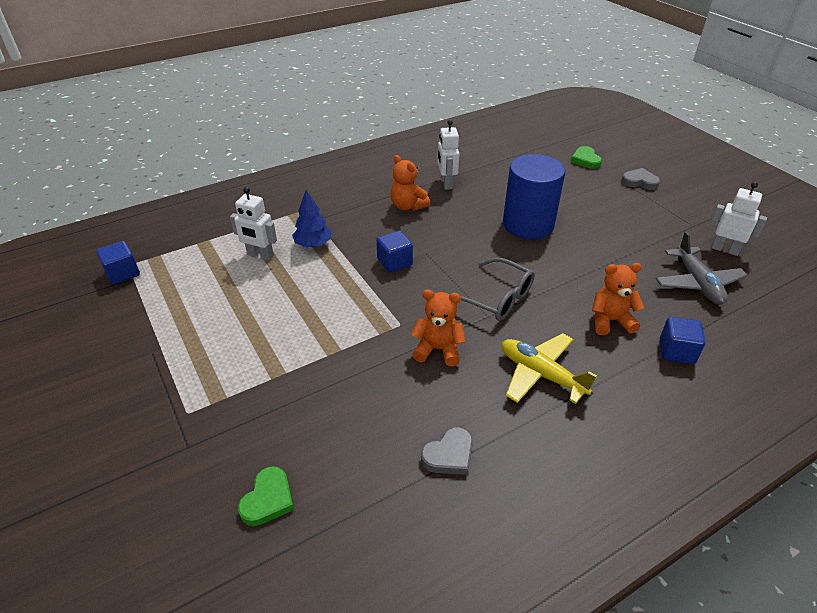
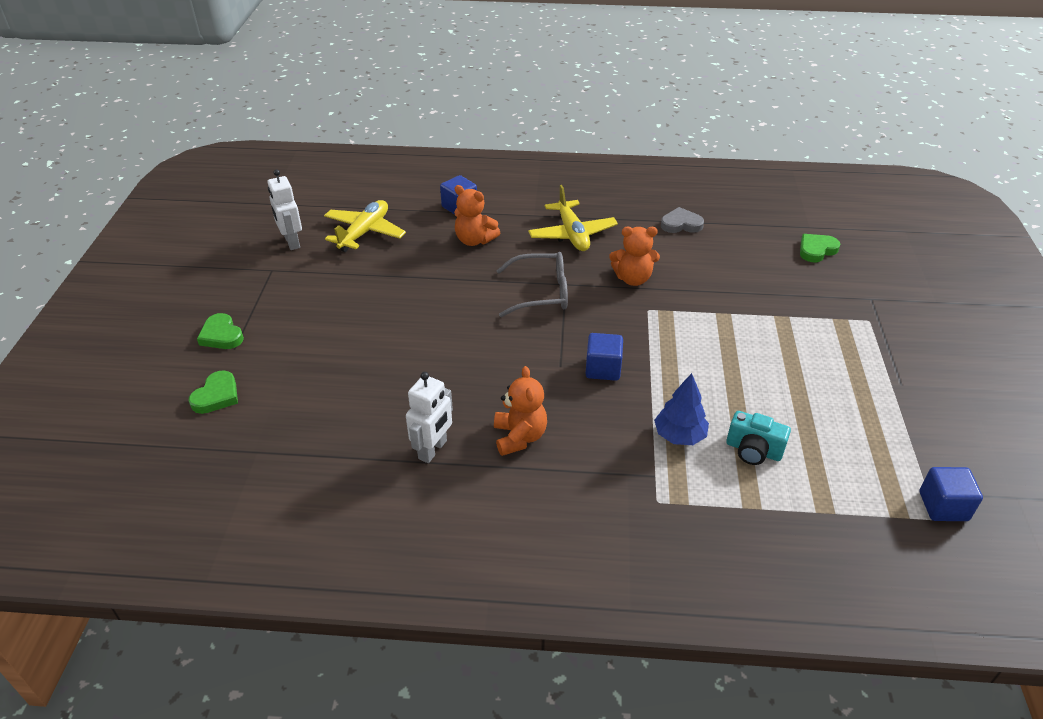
camera: 145 degrees left, 0 degrees up
(260, 255) = (753, 450): white robot -> turquoise camera
(438, 349) = (633, 279): orange teddy bear -> orange teddy bear turned 45 degrees counterclockwise
(497, 298) = (541, 293): grey glasses -> grey glasses turned 105 degrees clockwise
(528, 224) = (417, 345): blue cylinder -> none
(639, 182) = (221, 335): grey heart -> green heart
(697, 283) = (364, 232): grey plane -> yellow plane

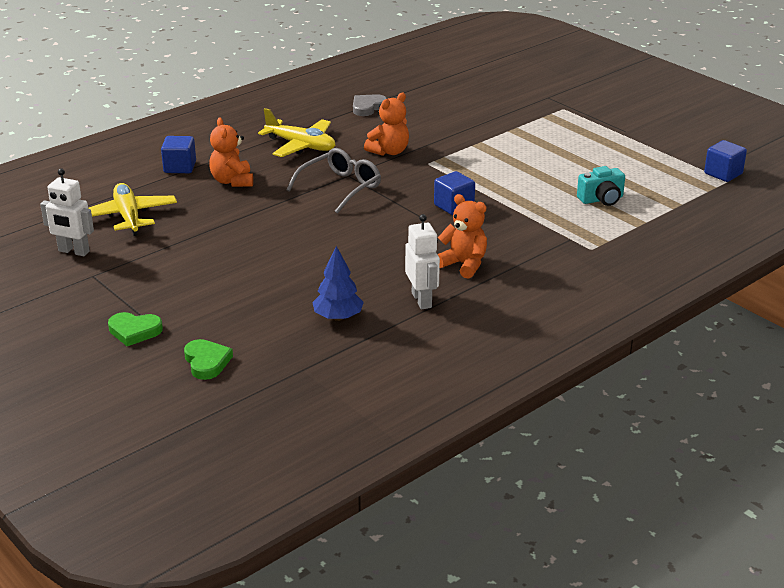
camera: 45 degrees left, 10 degrees down
(474, 240) = (232, 181): orange teddy bear -> orange teddy bear turned 90 degrees clockwise
(679, 436) = (553, 214): blue tree -> blue tree (338, 317)
(816, 250) = (477, 85): green heart -> none

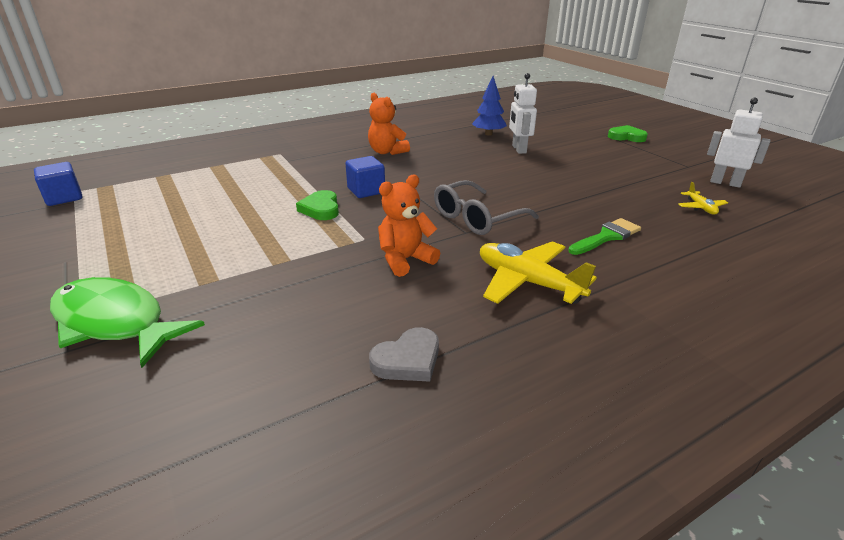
camera: 170 degrees left, 0 degrees up
(128, 217) = (700, 207): yellow plane -> yellow plane, size x0.50
(180, 167) = (688, 262): blue cube -> none
(207, 362) = (570, 123): green heart -> green heart (321, 209)
(232, 181) = (606, 237): orange teddy bear -> green brush
(422, 300) = (428, 137): white robot -> white robot (518, 149)
(540, 108) = (115, 322): none -> green fish
(601, 199) = (220, 185): turquoise camera -> none

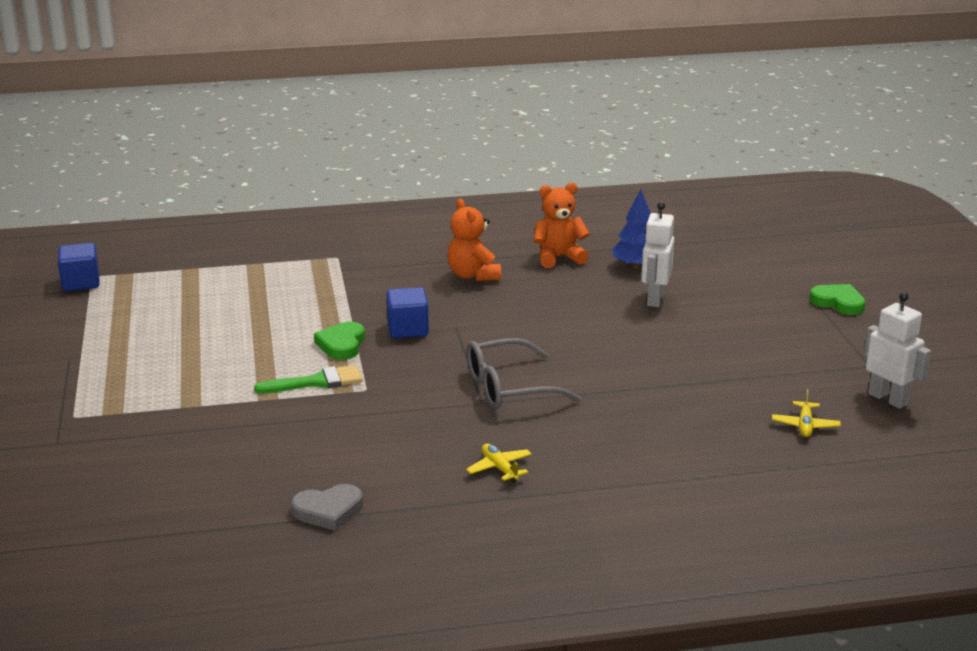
camera: 20 degrees right, 5 degrees down
(115, 322) = (99, 427): green fish -> none
(405, 260) = (392, 421): orange teddy bear -> orange teddy bear (558, 258)
(527, 282) = (499, 468): yellow plane -> yellow plane, size x0.50
(606, 237) = (639, 438): green brush -> green brush (316, 382)

